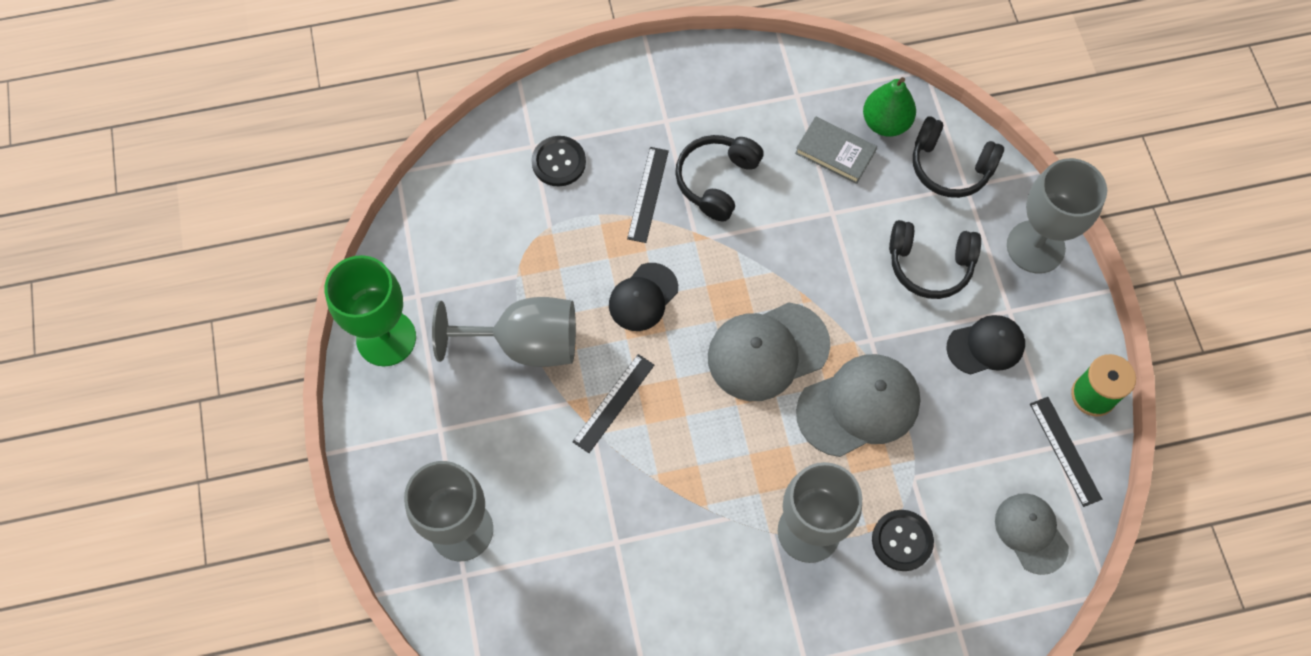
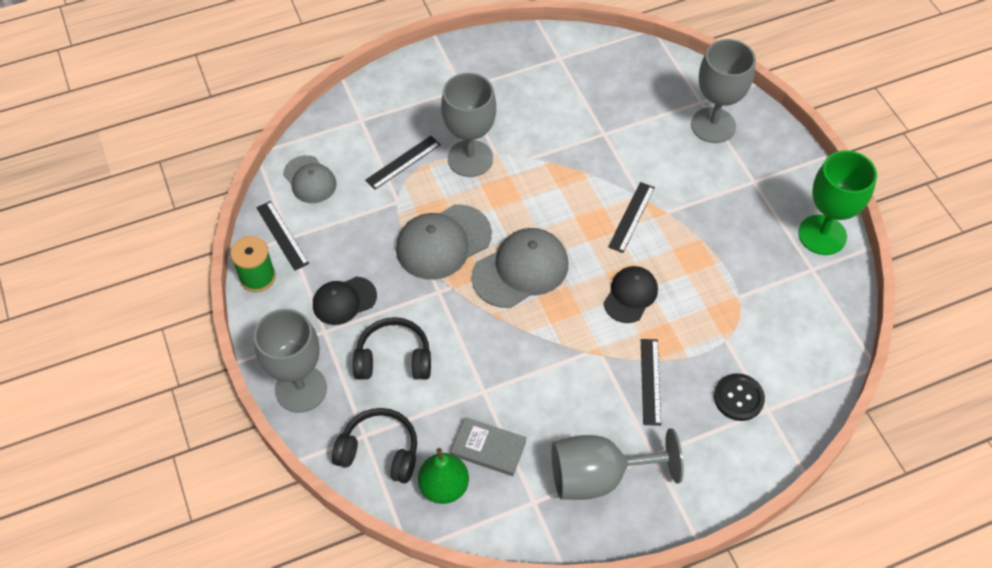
camera: 170 degrees right, 10 degrees down
(526, 343) = (712, 247): grey goblet -> grey goblet (598, 476)
(716, 181) = (592, 403): black headphones -> none
(902, 541) = (403, 162): black button -> black ruler

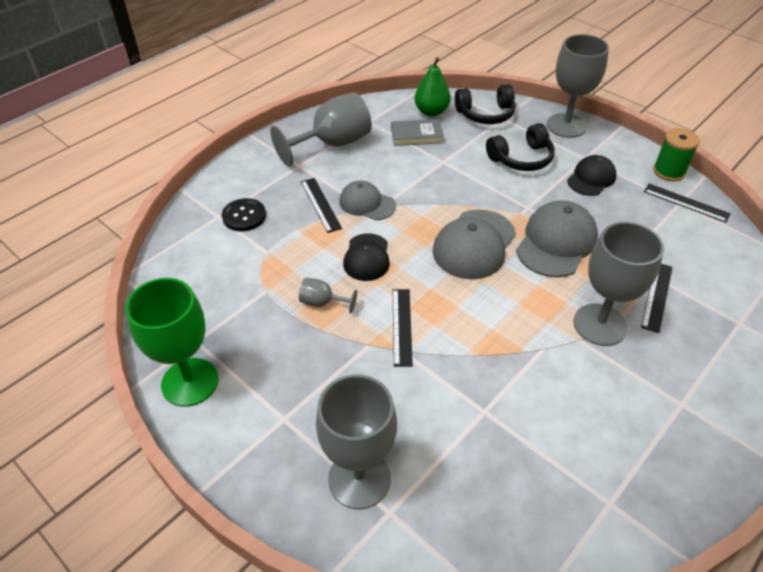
camera: 155 degrees right, 10 degrees down
(310, 180) = (717, 250): grey cap -> grey cap (367, 203)
(691, 264) = (322, 302): none -> grey goblet

